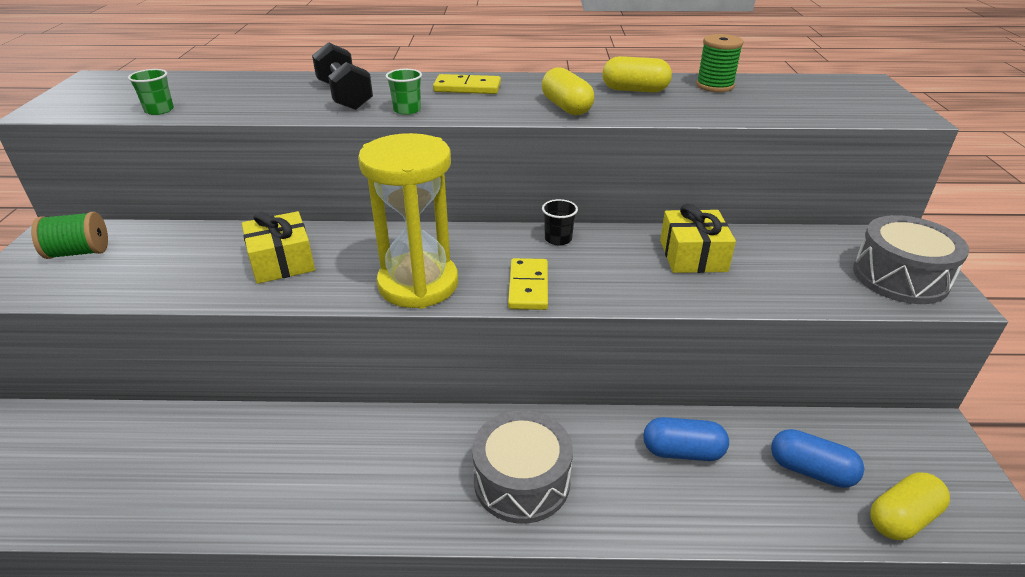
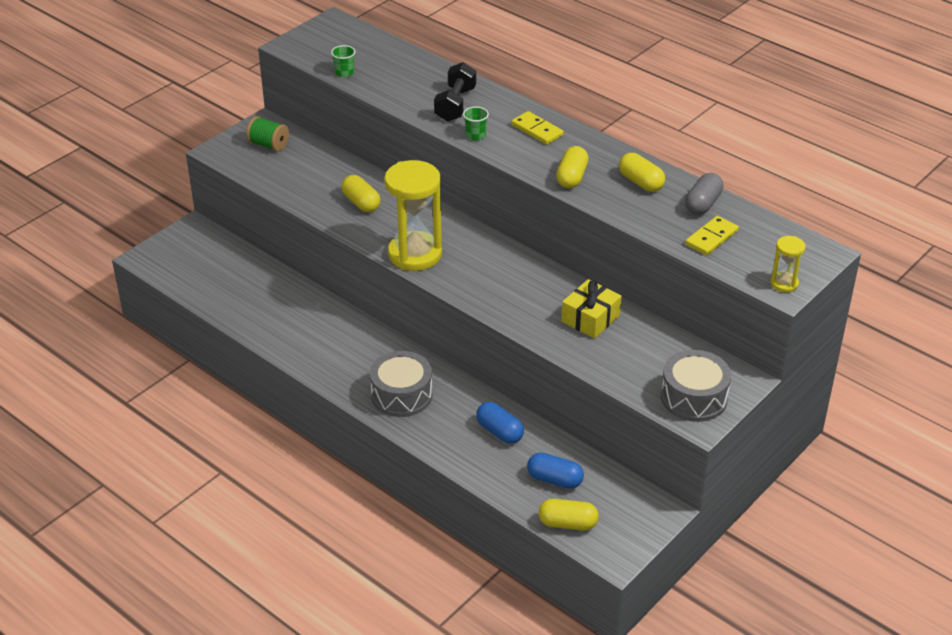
camera: 40 degrees right, 5 degrees up
(282, 261) = (361, 203): yellow gift -> yellow capsule
(528, 287) = (470, 286): yellow domino -> yellow domino (711, 238)
(558, 239) = (527, 266): black cup -> none
(714, 86) = (703, 204): green spool -> grey capsule
(811, 470) = (554, 479): blue capsule -> blue capsule turned 45 degrees counterclockwise
(896, 110) = (784, 283): none -> yellow hourglass

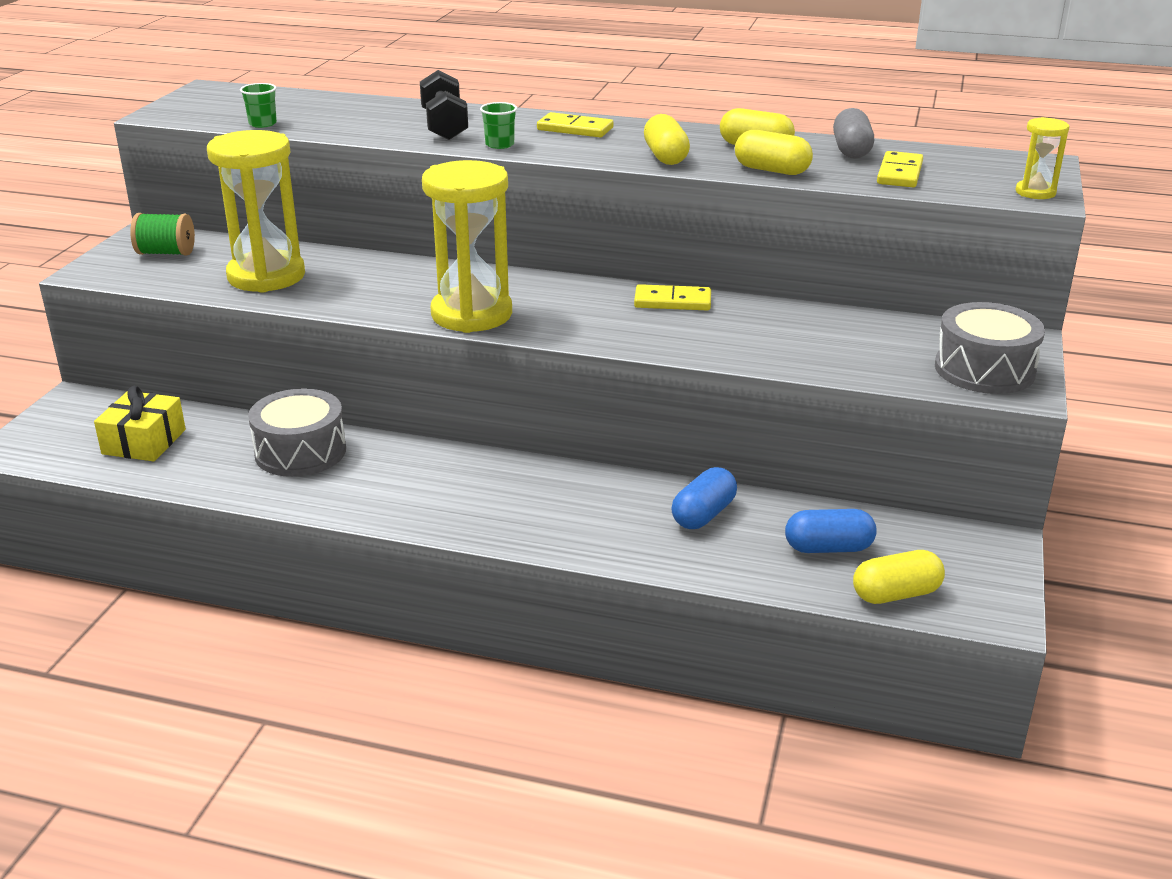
camera: 25 degrees left, 10 degrees down
(315, 184) = (266, 276): none -> yellow hourglass
(361, 203) = (349, 281): yellow capsule -> yellow capsule (771, 170)
(401, 395) = (530, 510): grey drum -> grey drum (300, 452)
(499, 431) = (703, 514): blue capsule -> blue capsule turned 75 degrees counterclockwise
(546, 279) = (672, 301): none -> yellow domino
(590, 318) = (769, 325): yellow gift -> yellow gift (144, 442)

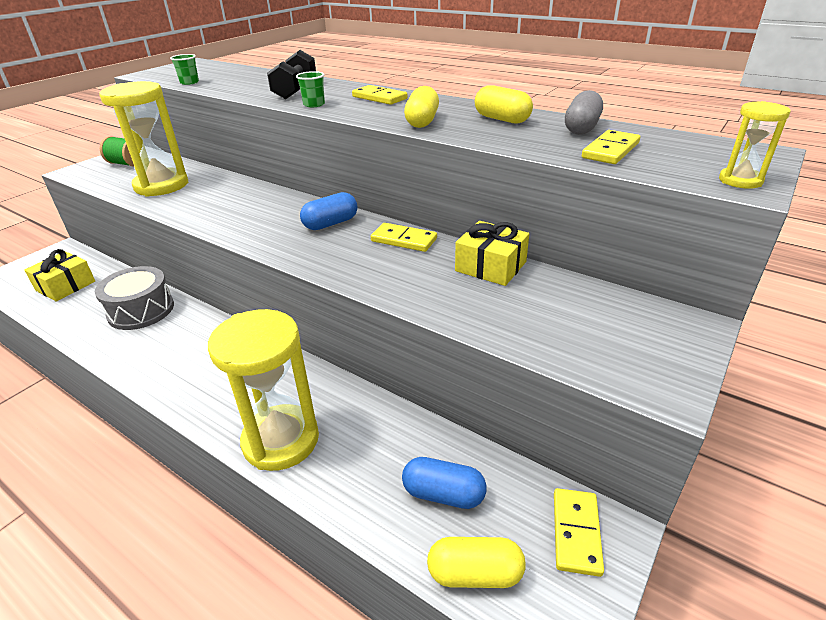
camera: 20 degrees right, 5 degrees up
(471, 314) = (253, 230): yellow hourglass -> yellow hourglass (281, 440)
(703, 514) = (362, 428): blue capsule -> blue capsule (330, 224)
(771, 170) = (497, 138): yellow capsule -> none
(793, 315) = (490, 266): none -> yellow gift
(968, 549) = (576, 532): none -> yellow domino
(984, 369) = (637, 355): grey drum -> none

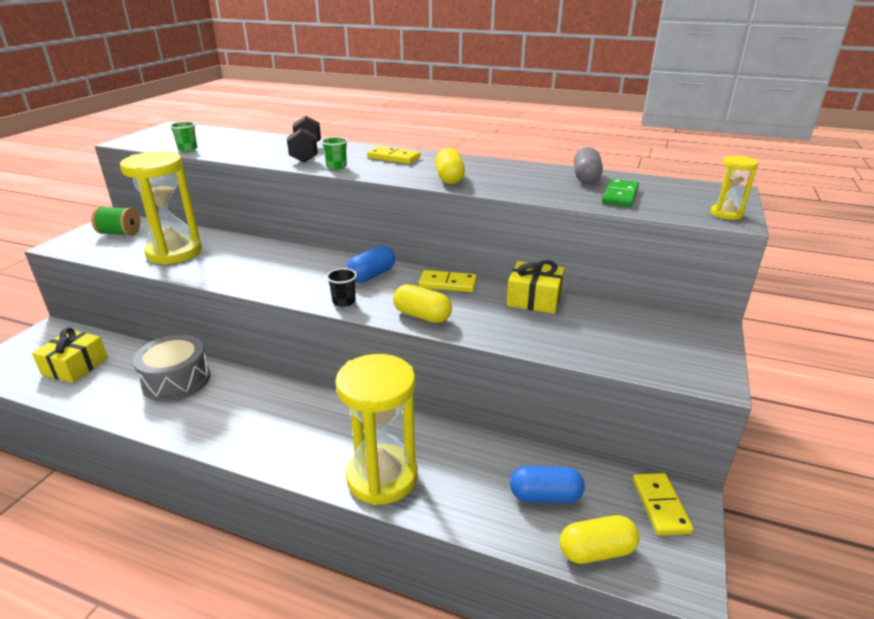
camera: 15 degrees left, 5 degrees down
(287, 249) = (344, 301): none -> black cup
(502, 119) = (516, 173): yellow capsule -> yellow capsule (422, 316)
(610, 150) = (620, 196): yellow domino -> green domino

